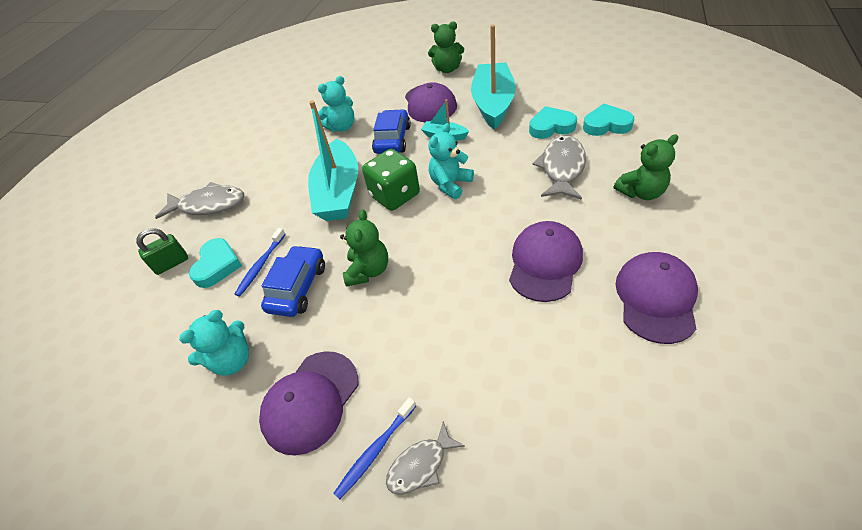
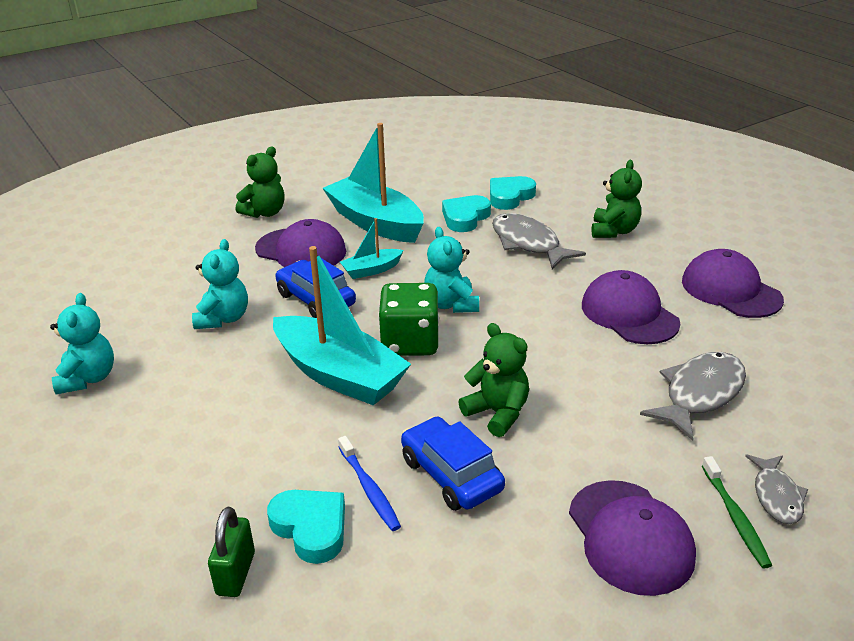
camera: 55 degrees left, 15 degrees down
(209, 205) = (170, 489): grey fish -> grey fish (700, 394)
(233, 360) = (499, 578): turquoise teddy bear -> turquoise teddy bear (88, 378)
(375, 450) = (735, 517): blue toothbrush -> green toothbrush

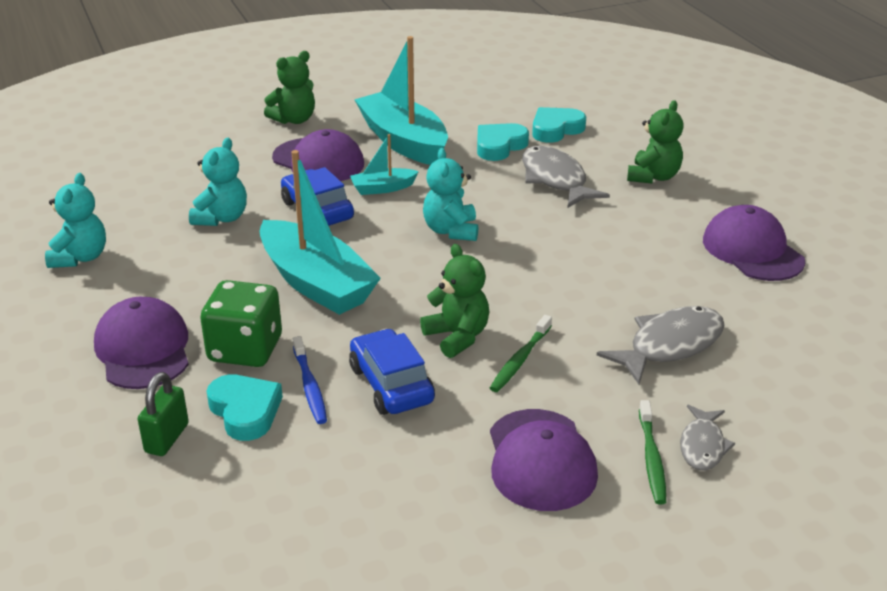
camera: 10 degrees right, 0 degrees up
(410, 342) = (396, 262): green dice -> green dice (245, 349)
(567, 429) = (520, 359): none -> green toothbrush
(629, 314) = (632, 261): purple cap -> purple cap (143, 349)

